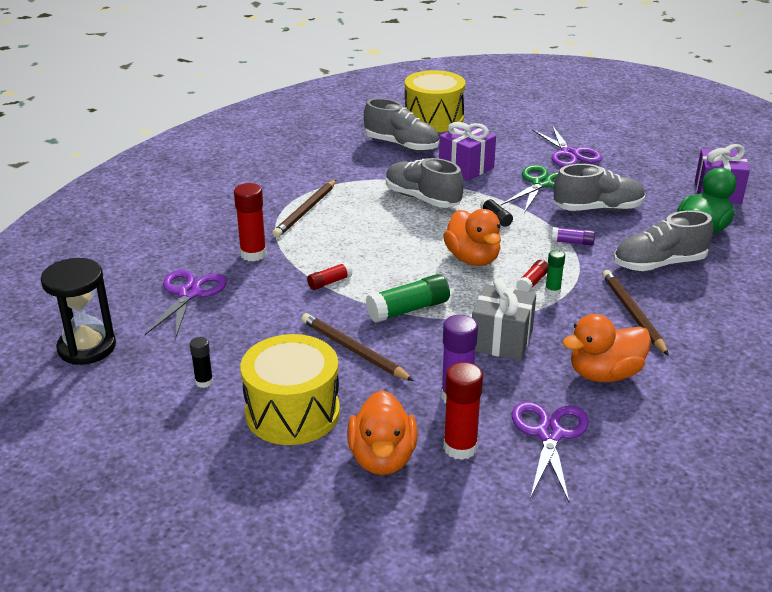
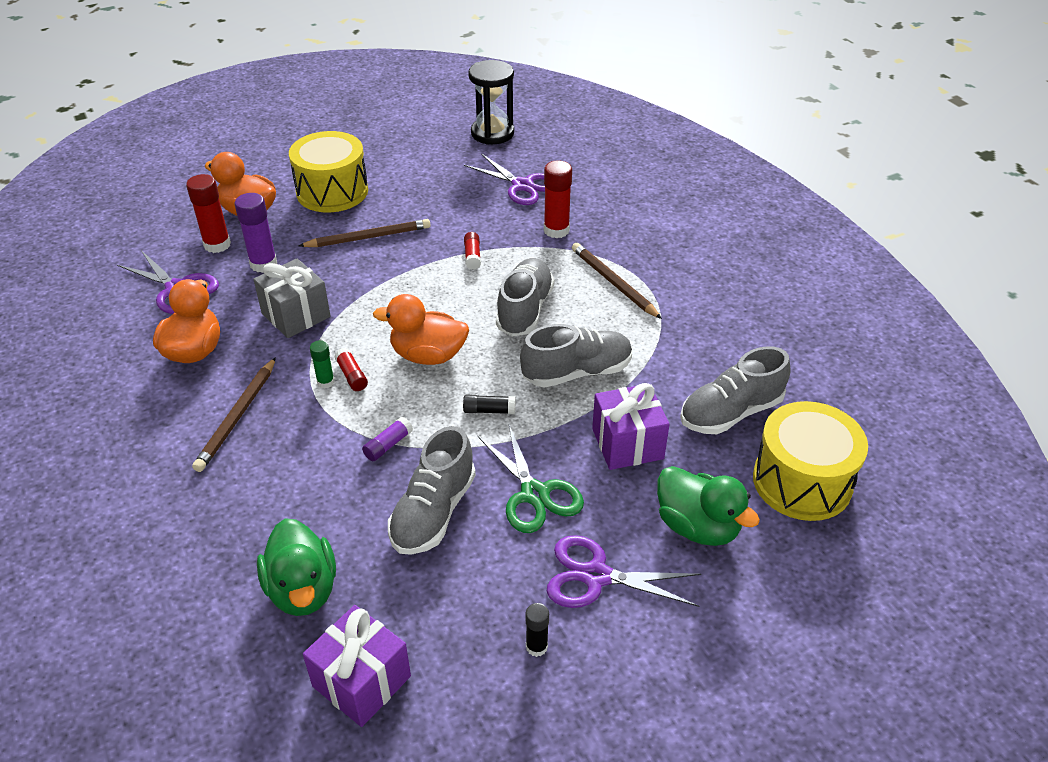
camera: 120 degrees right, 10 degrees up
(204, 382) = (404, 167): black glue stick -> black glue stick (536, 646)
(408, 309) = (390, 283): green glue stick -> none
(501, 137) = (697, 526): none -> green duck
(633, 314) = (237, 416): brown pencil -> brown pencil turned 90 degrees clockwise
(659, 264) = (284, 492): grey shoe -> grey shoe (524, 310)

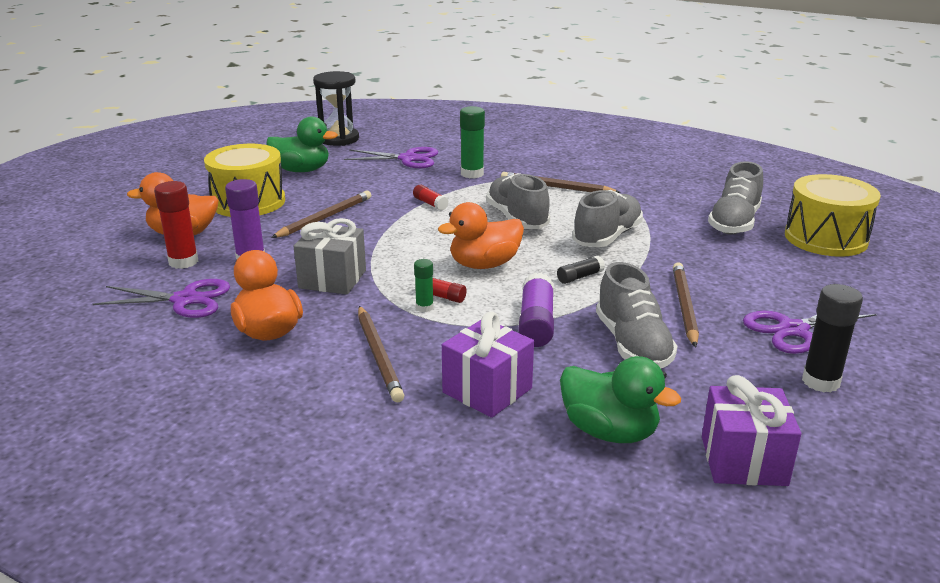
camera: 35 degrees left, 15 degrees down
(388, 445) = (536, 323): purple glue stick -> purple glue stick, size x1.76
(534, 494) = (684, 306): green scissors -> brown pencil
(536, 646) = (820, 381): black glue stick -> black glue stick, size x1.76
(556, 230) = (472, 174): red glue stick -> green glue stick
(627, 444) = (699, 259): purple gift -> purple gift (487, 390)
(697, 526) = (807, 281): green duck -> green duck (302, 170)

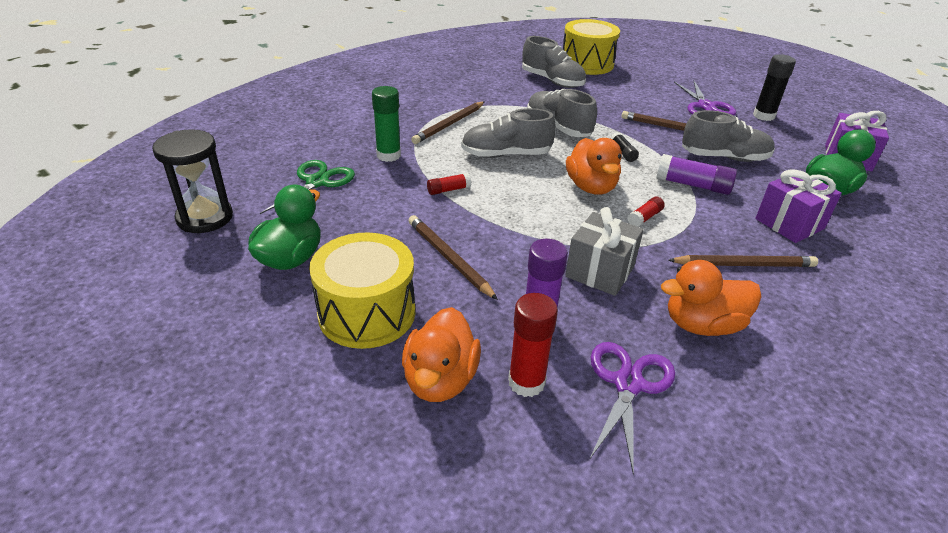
camera: 75 degrees left, 10 degrees up
(408, 159) = (317, 182): purple scissors -> green scissors
(424, 307) = (663, 229): green glue stick -> none

